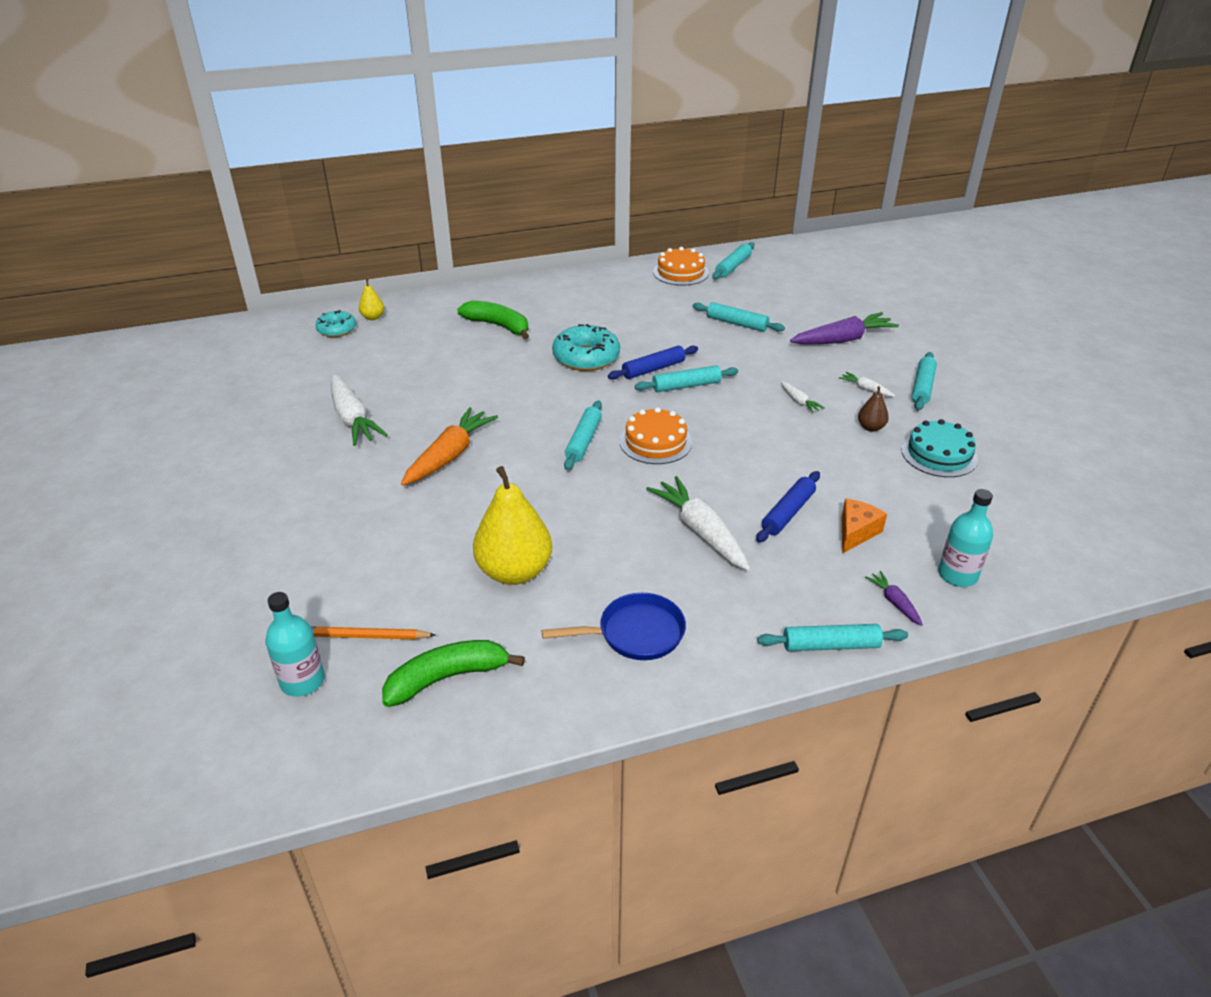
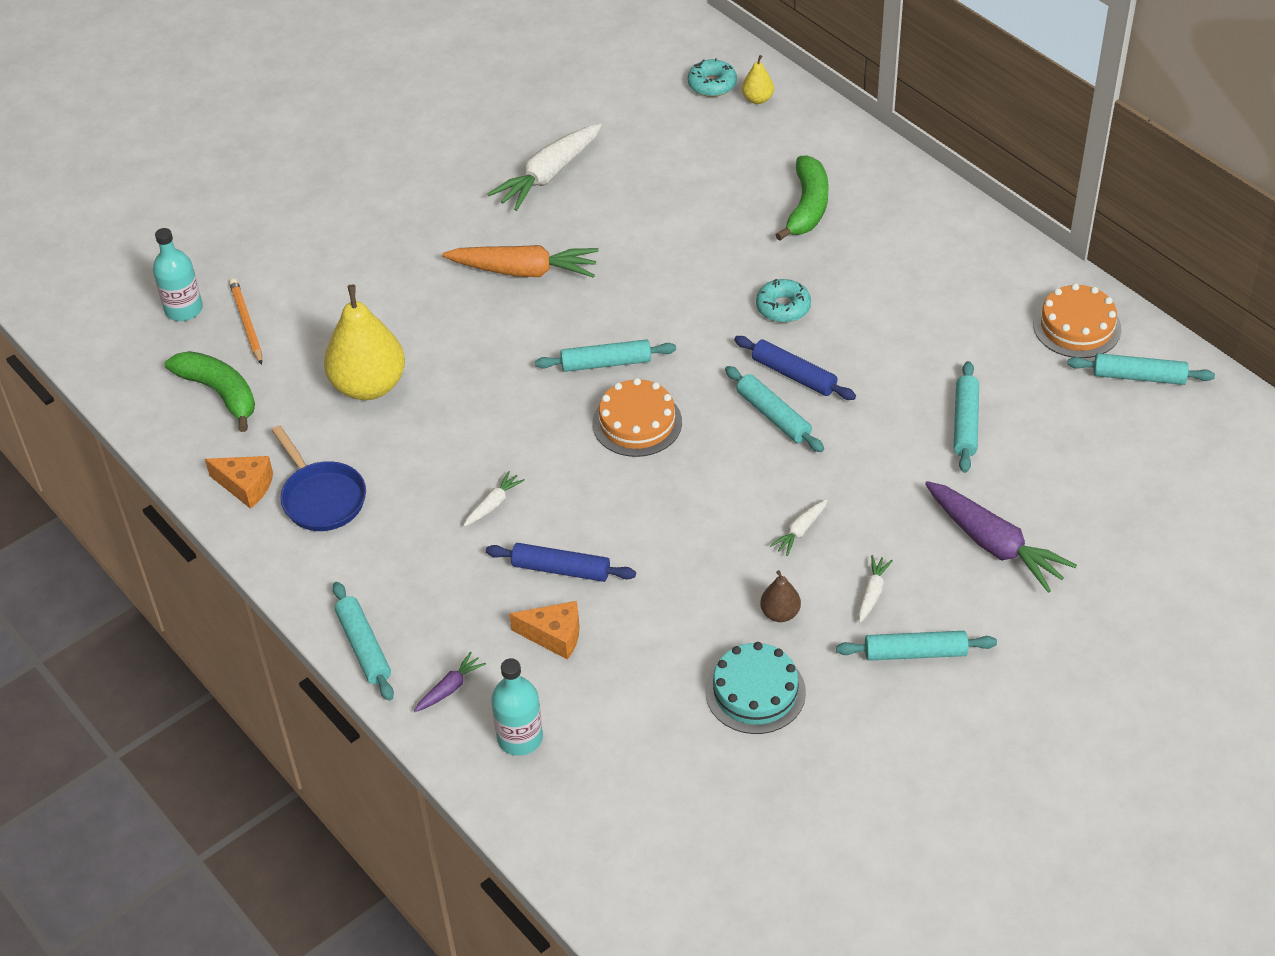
camera: 70 degrees right, 10 degrees up
(586, 357) = (783, 307): turquoise donut -> turquoise donut, size x0.61
(589, 685) = (246, 486): none -> orange cheese
(700, 531) = (493, 504): white carrot -> white carrot, size x0.48

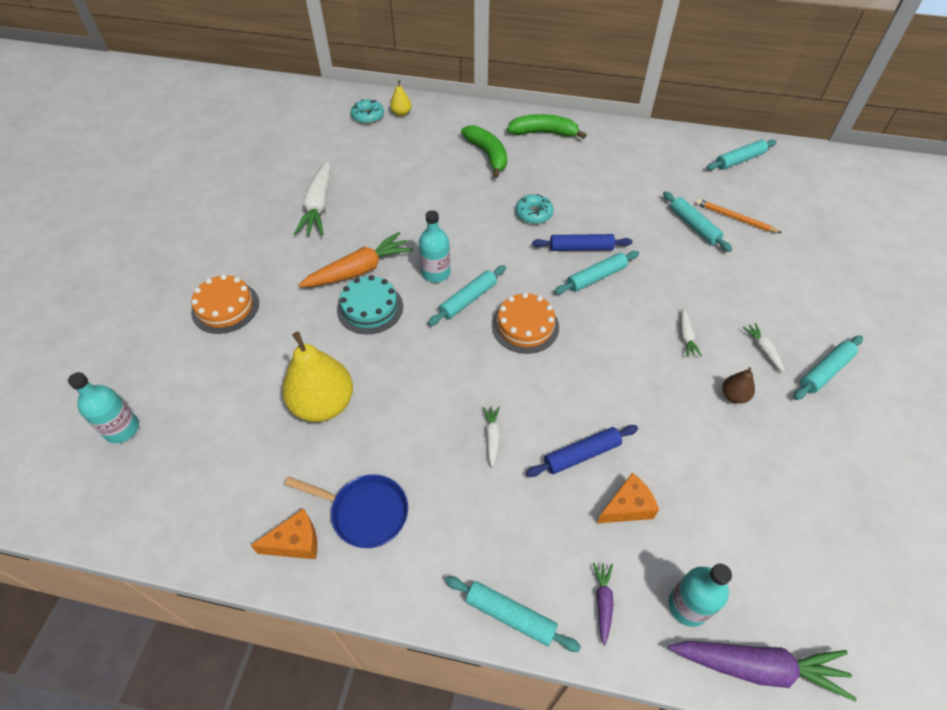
camera: 40 degrees left, 5 degrees up
(220, 393) = (208, 478): green banana -> green banana (543, 133)
(247, 323) = (185, 411): orange pencil -> orange pencil (735, 218)
(601, 316) = (436, 273): none -> turquoise bottle
(755, 692) = (779, 458): turquoise cake -> turquoise cake (370, 308)
(773, 416) = (596, 277): turquoise rolling pin -> turquoise rolling pin turned 45 degrees counterclockwise
(994, 544) = (784, 283): purple carrot -> purple carrot (758, 667)
(1077, 326) = (684, 150): orange cake -> orange cake (225, 307)

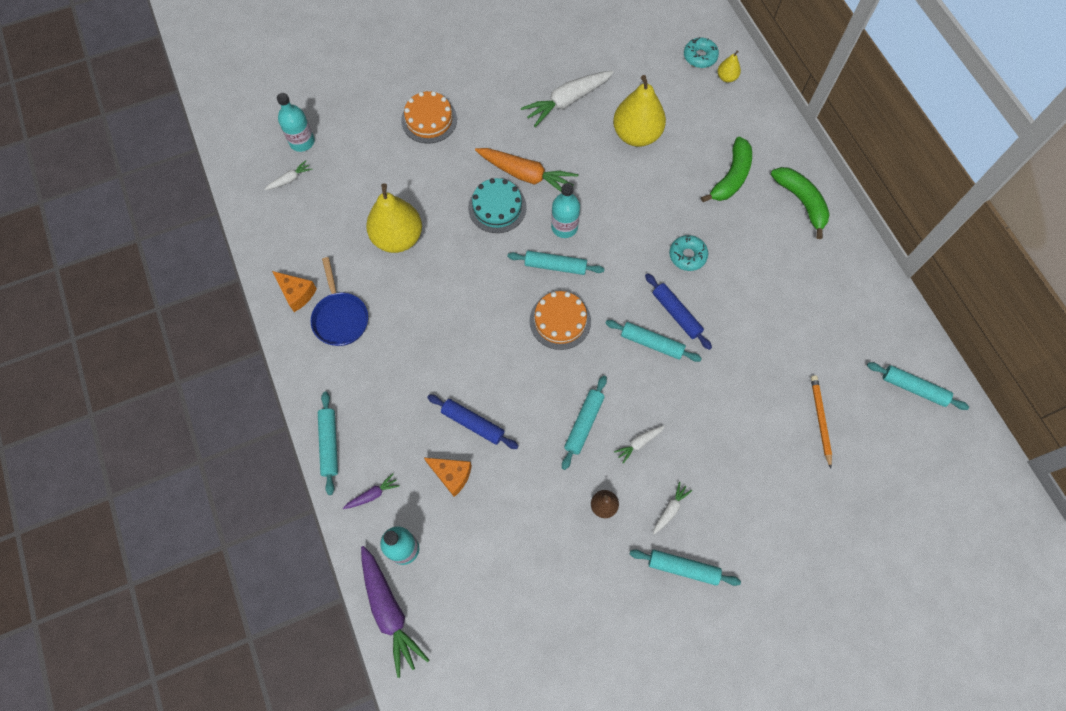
camera: 55 degrees right, 15 degrees up
(396, 184) = (636, 135): none -> yellow pear
(492, 437) = (446, 357): white carrot -> white carrot (290, 179)
(694, 226) = (779, 390): turquoise rolling pin -> turquoise rolling pin (584, 424)

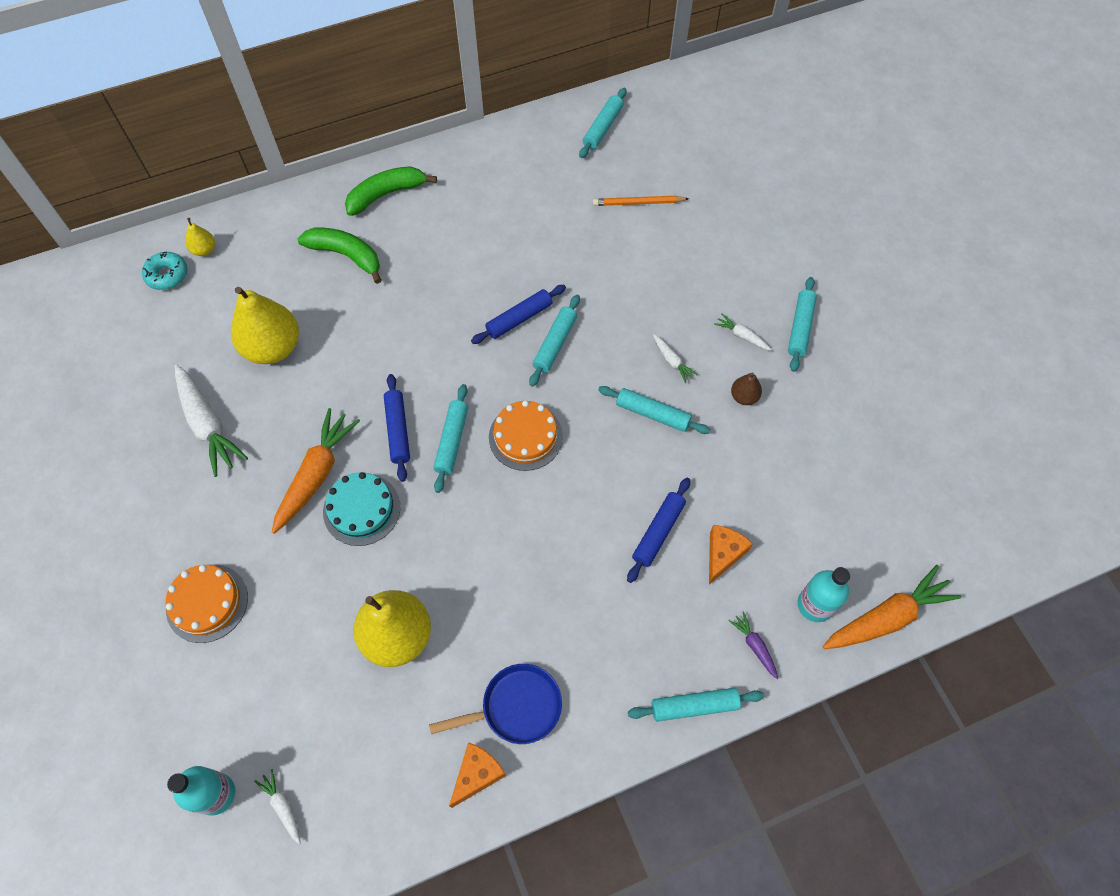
camera: 90 degrees left, 5 degrees down
(389, 611) = (887, 617): purple carrot -> orange carrot
(564, 227) = (398, 430): turquoise bottle -> blue rolling pin
(687, 256) = (446, 304): turquoise donut -> none

